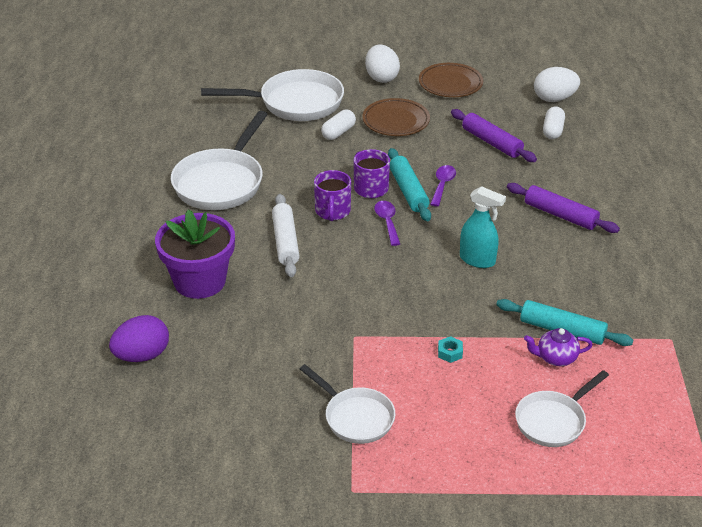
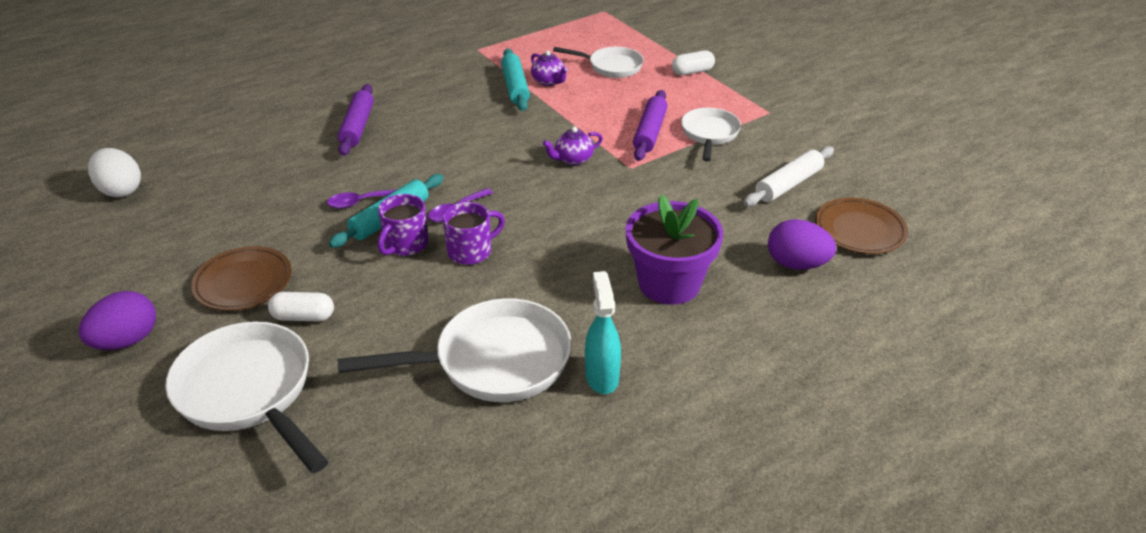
camera: 125 degrees left, 0 degrees up
(285, 241) = (551, 259): white rolling pin -> white rolling pin (788, 184)
(381, 78) = (127, 341): white egg -> purple egg
(399, 309) = (573, 159): none -> purple teapot
(450, 83) = (117, 275): brown plate -> brown plate (859, 230)
(450, 353) = (595, 121): turquoise nut -> none
(477, 260) = (466, 145): turquoise spray bottle -> turquoise spray bottle (602, 376)
(491, 142) = (250, 200): purple rolling pin -> purple rolling pin (650, 132)
(552, 131) = (198, 172): white capsule -> white capsule (692, 72)

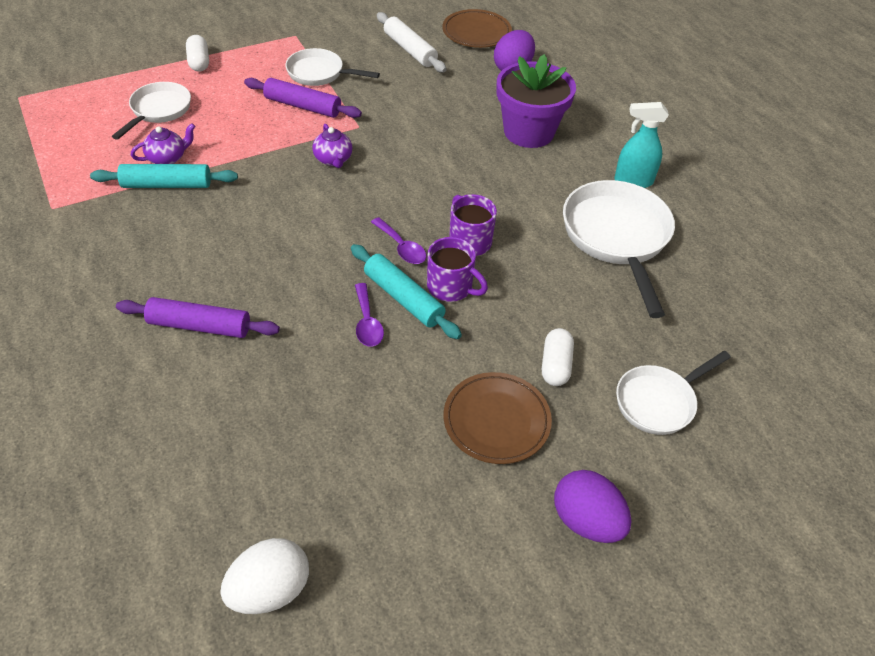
camera: 85 degrees left, 10 degrees up
(249, 392) = (658, 402): white pan -> white pan, size x0.61

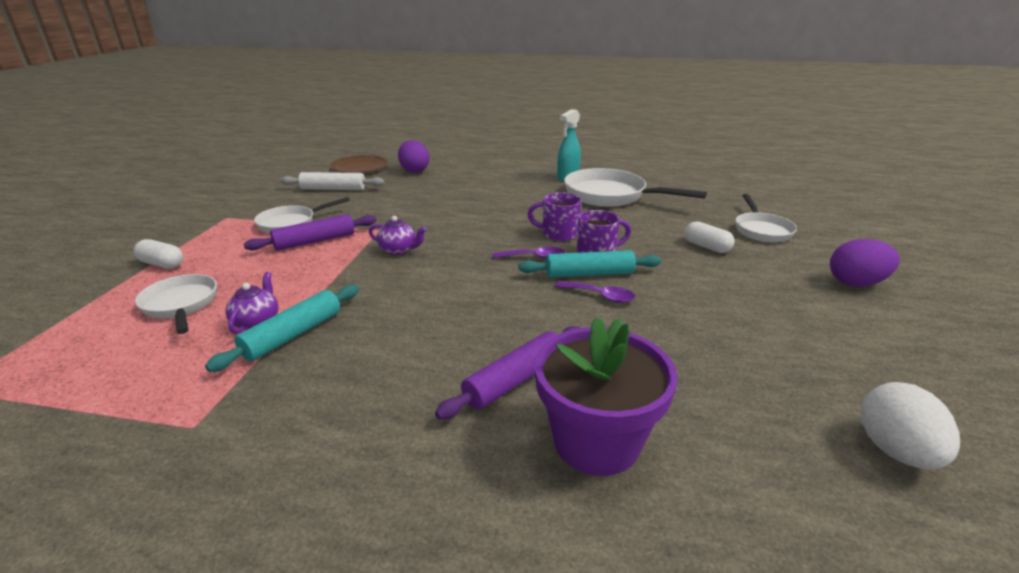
camera: 50 degrees left, 20 degrees down
(496, 421) = (745, 282): brown plate -> none
(528, 132) = (481, 186): purple flower pot -> purple flower pot (596, 441)

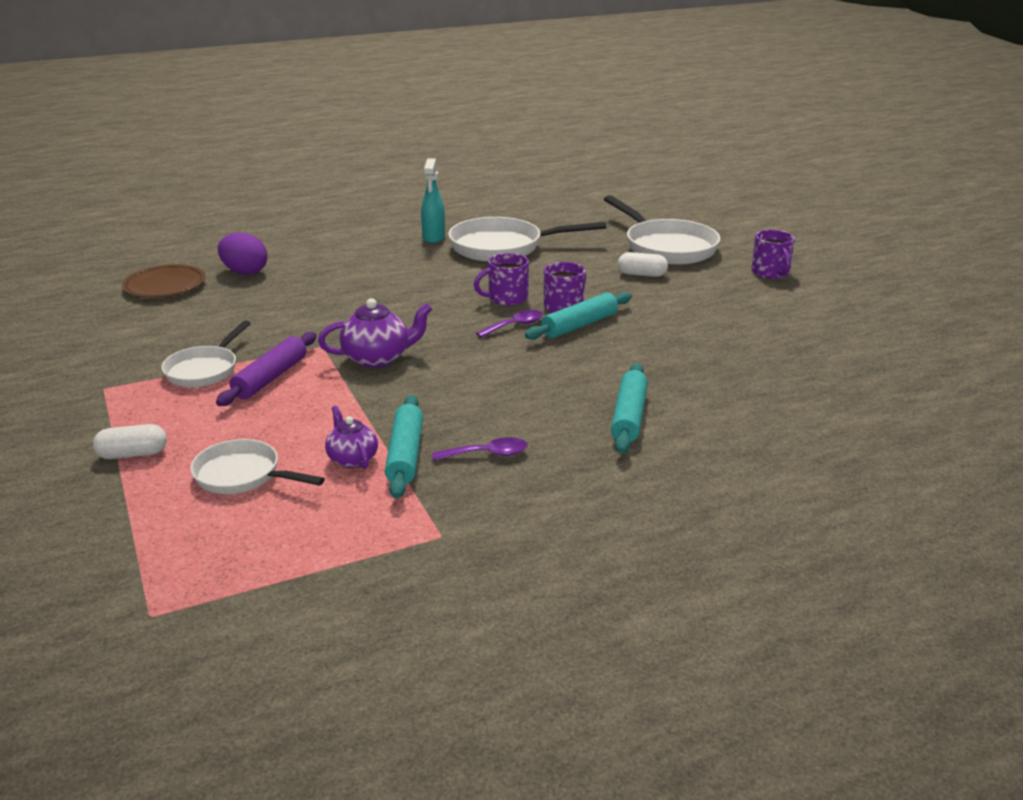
camera: 35 degrees left, 0 degrees up
(333, 189) = (181, 320): white rolling pin -> none
(398, 250) = (377, 358): purple teapot -> purple teapot, size x1.54
(515, 380) = (629, 417): purple rolling pin -> turquoise rolling pin
(596, 441) = (724, 429): purple flower pot -> none
(600, 296) = (610, 340): purple spoon -> purple spoon (487, 454)
(761, 230) = (666, 247): white pan -> white pan, size x1.65
(856, 283) = (770, 273): purple egg -> purple mug
(895, 451) = (877, 371): white egg -> none

